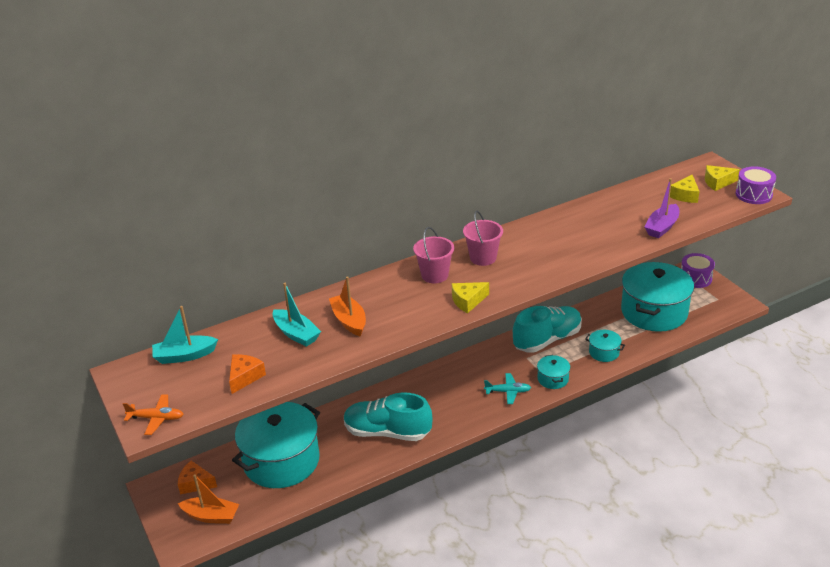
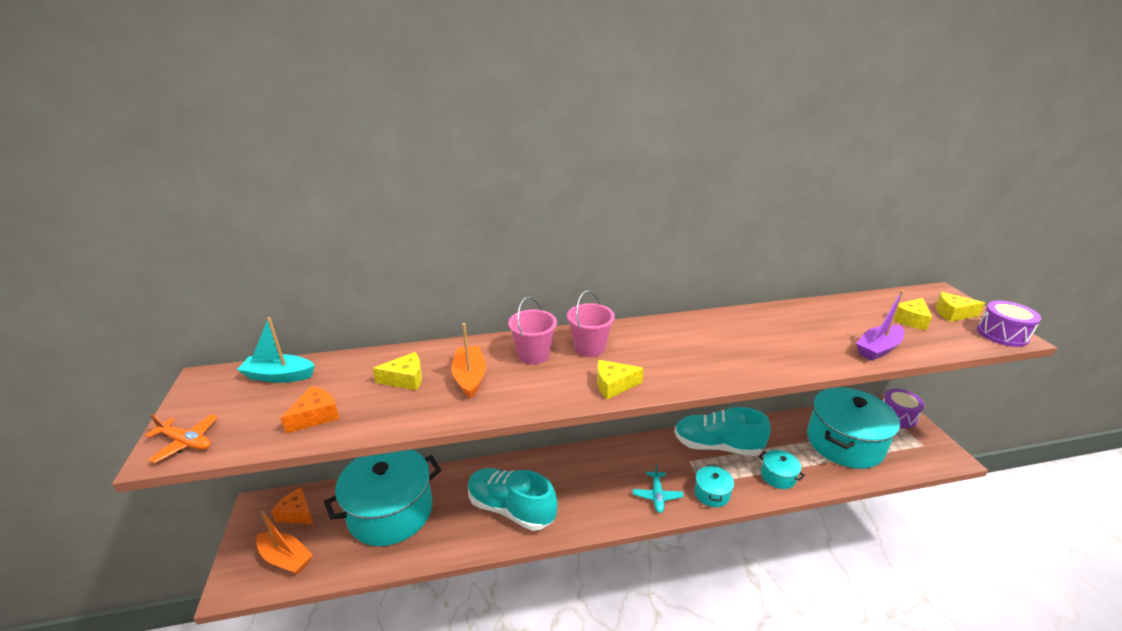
camera: 15 degrees right, 5 degrees down
(296, 334) = (405, 379): turquoise boat -> yellow cheese
(483, 258) = (651, 340): pink bucket -> pink bucket (533, 355)
(508, 392) = (657, 496): turquoise plane -> turquoise plane turned 75 degrees clockwise
(547, 340) = (717, 446): turquoise shoe -> turquoise shoe turned 150 degrees counterclockwise

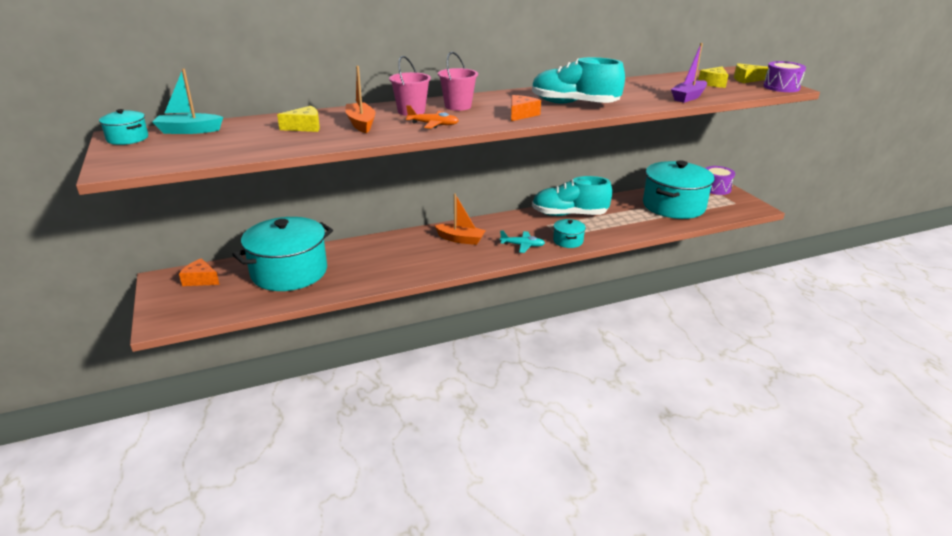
camera: 10 degrees left, 0 degrees up
(186, 442) = (128, 164): orange plane -> orange plane (433, 124)
(285, 558) = (201, 305): orange boat -> orange boat (460, 239)
(316, 416) = (236, 147): orange cheese -> orange cheese (521, 114)
(511, 509) = (398, 262): turquoise shoe -> turquoise shoe (574, 104)
(613, 385) = (483, 122): yellow cheese -> none
(657, 496) = (522, 245): turquoise plane -> turquoise plane turned 75 degrees counterclockwise
(778, 476) = (621, 228): turquoise pot -> turquoise pot (127, 138)

